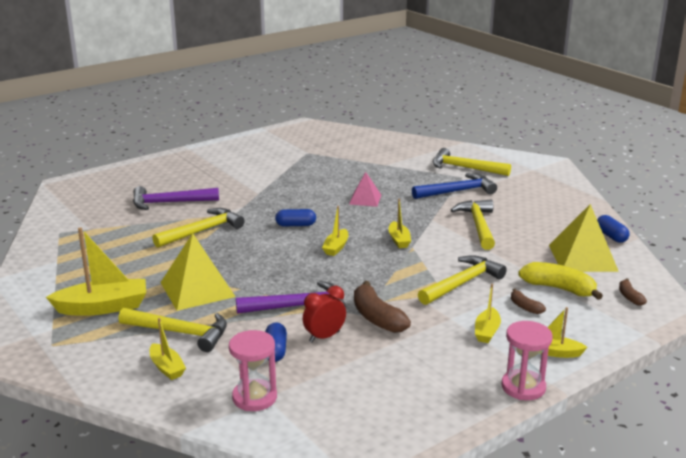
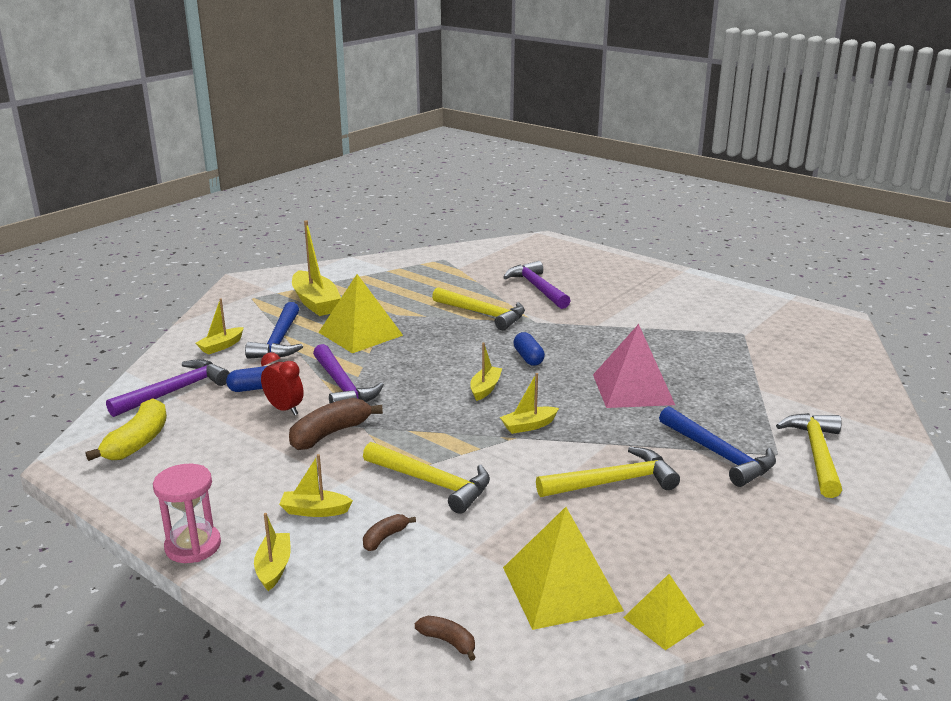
camera: 75 degrees right, 0 degrees up
(180, 333) = (279, 341): yellow hammer -> blue hammer
(254, 397) = (175, 391): pink hourglass -> purple hammer
(336, 247) = (485, 388): yellow boat -> yellow boat turned 105 degrees clockwise
(365, 199) = (633, 389): pink pyramid -> pink pyramid, size x1.73
(559, 288) = (448, 566): yellow banana -> yellow banana (138, 442)
(611, 236) = (663, 621): blue capsule -> yellow pyramid
(629, 297) = (448, 641): brown banana -> brown banana turned 60 degrees clockwise

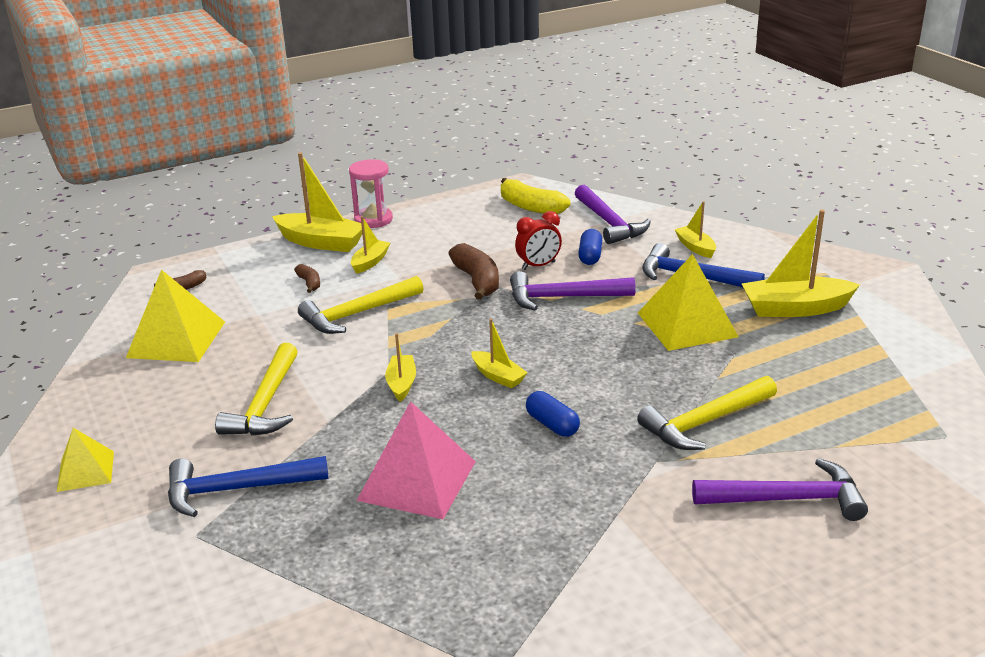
camera: 115 degrees right, 5 degrees up
(274, 567) = (321, 242): yellow boat -> yellow boat, size x1.82
(528, 358) = (552, 424): blue capsule -> blue capsule turned 45 degrees clockwise
(663, 621) = (96, 371): yellow pyramid -> yellow pyramid (85, 471)
(816, 454) = (164, 568): yellow hammer -> none

